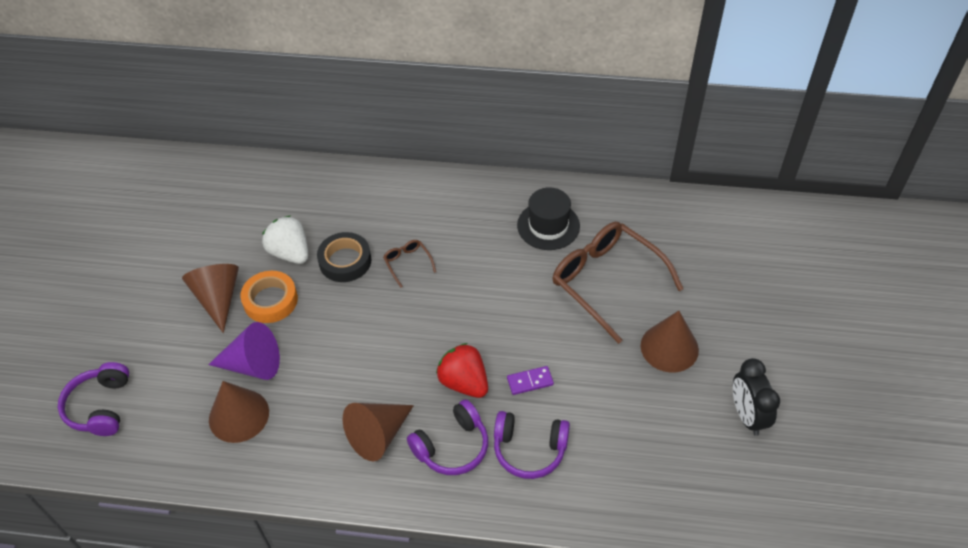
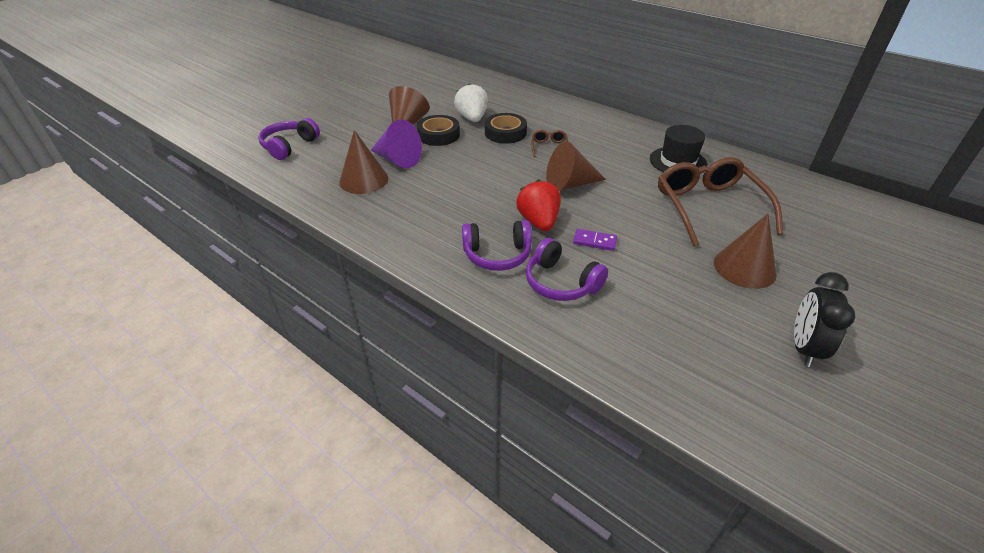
camera: 30 degrees right, 10 degrees down
(270, 300) = (438, 135): orange tape -> black tape
(378, 435) = (446, 226): brown cone -> brown cone (569, 184)

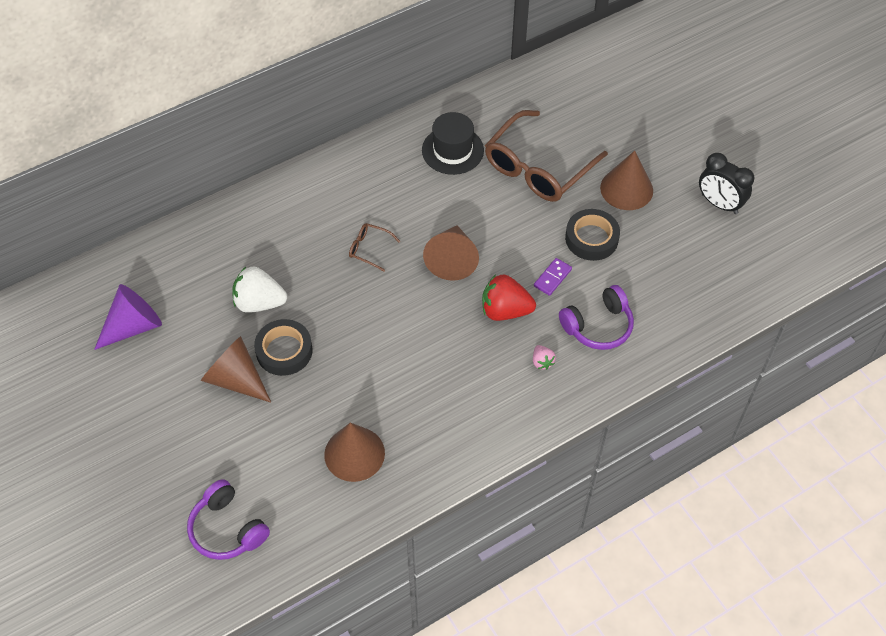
camera: 70 degrees left, 15 degrees up
(397, 160) = (324, 409): purple cone -> purple cone (133, 326)
(497, 255) = (542, 362): purple headphones -> pink strawberry
(505, 133) = (314, 279): black tape -> black tape (591, 238)
(709, 207) = (538, 167): brown glasses -> brown glasses turned 60 degrees counterclockwise

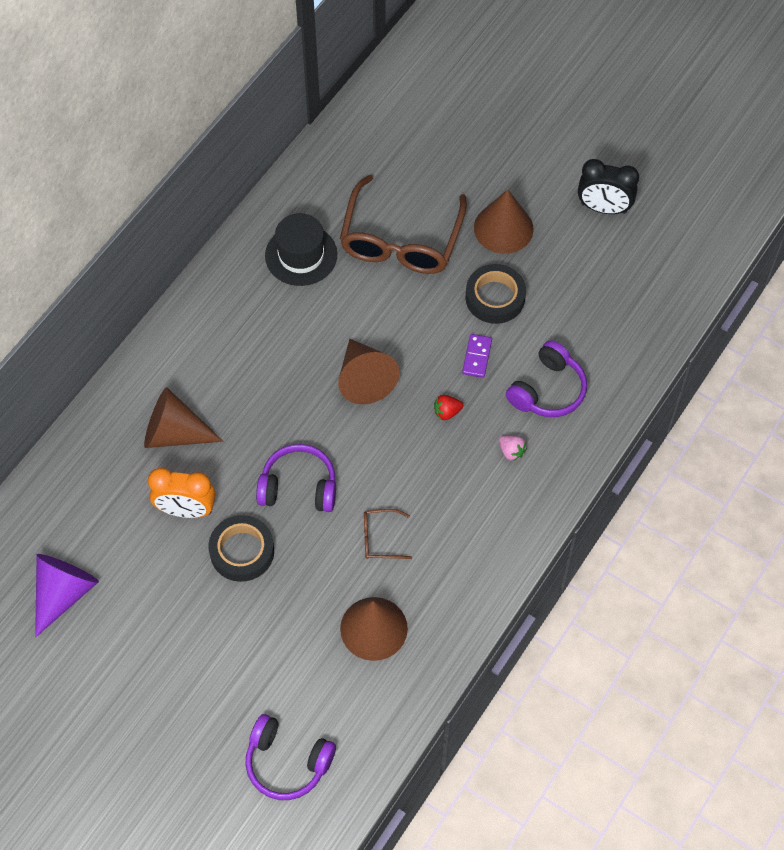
camera: 25 degrees left, 5 degrees up
(235, 379) = (207, 603): brown cone -> brown cone (174, 433)
(259, 302) = (186, 510): white strawberry -> orange clock
(355, 320) = (299, 487): none -> purple headphones
(369, 249) = (271, 402): brown glasses -> brown glasses (380, 538)
(505, 310) = (447, 412): red strawberry -> red strawberry, size x0.49

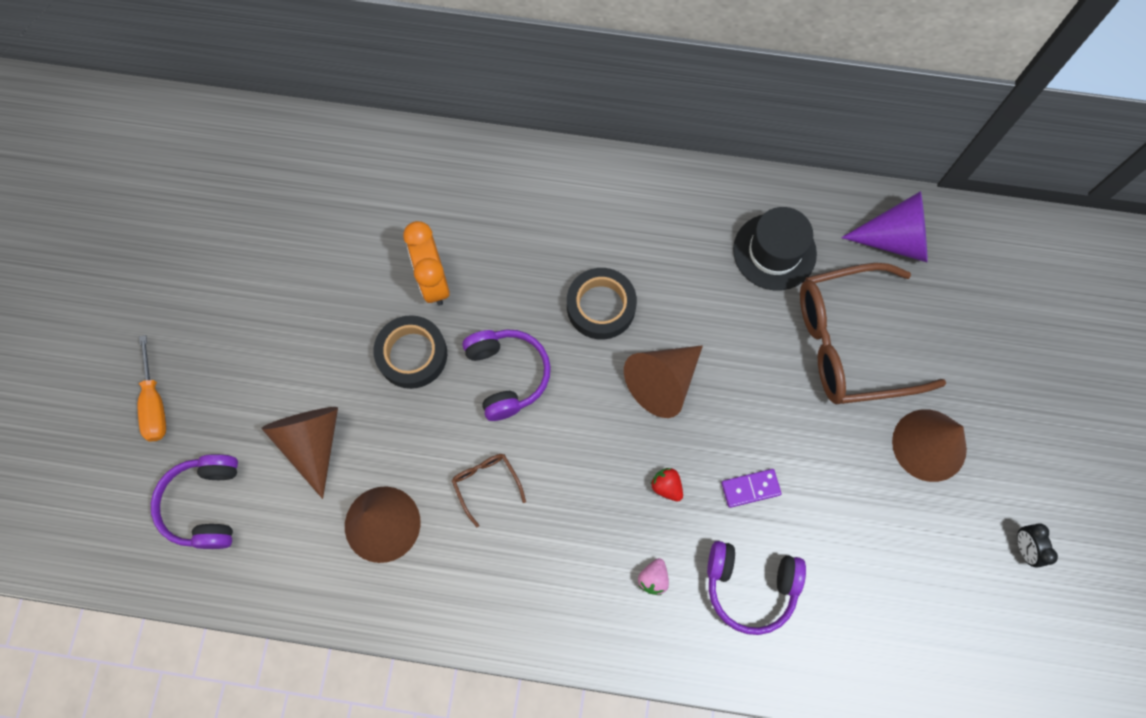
camera: 65 degrees right, 10 degrees up
(64, 593) = (301, 217): purple cone -> purple cone (895, 239)
(173, 775) = (155, 403): none -> orange screwdriver
(174, 433) = (511, 231): brown cone -> brown cone (312, 442)
(495, 298) = (835, 475): black tape -> black tape (601, 306)
(603, 208) = (1024, 548): black clock -> black clock, size x0.55

